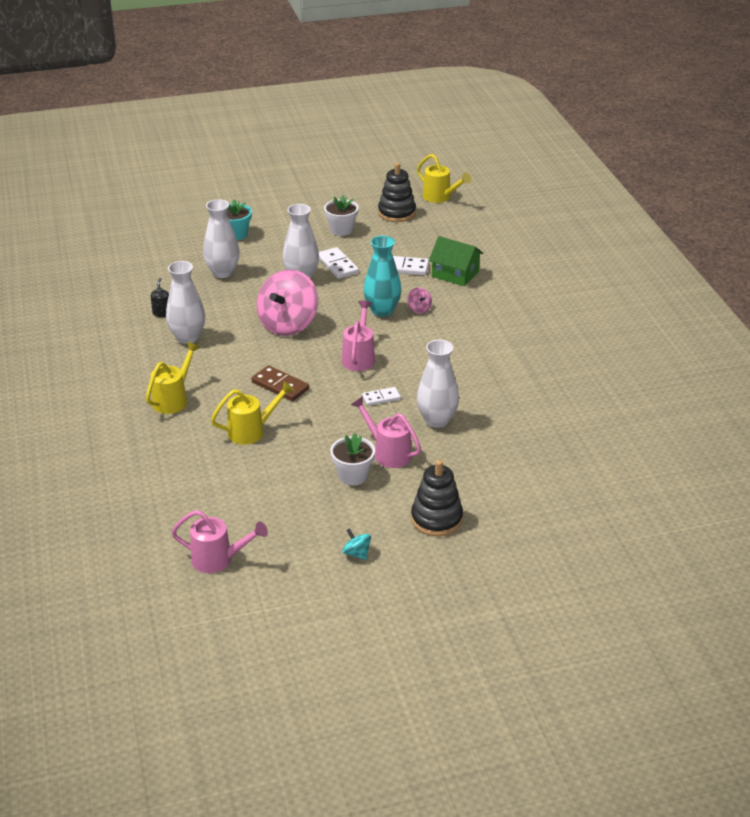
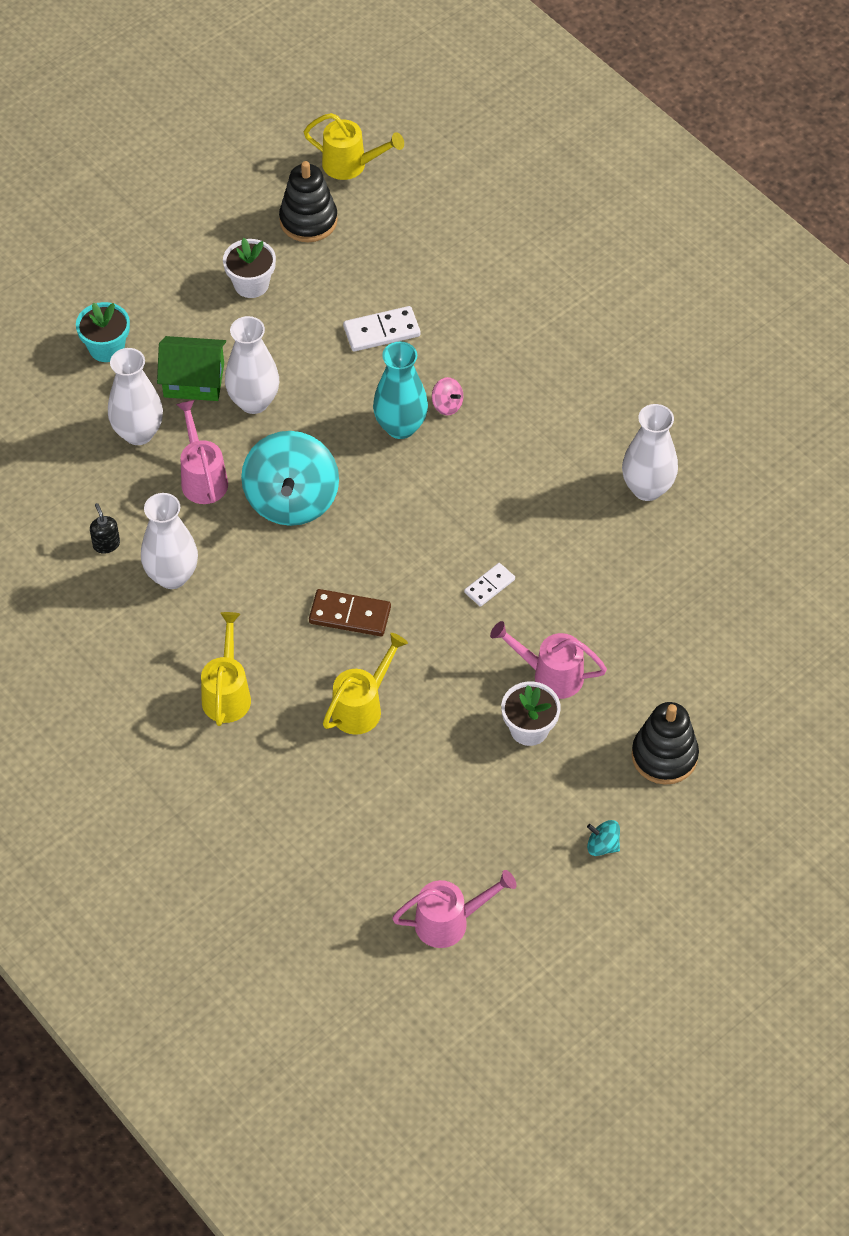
camera: 25 degrees left, 20 degrees up
(288, 324) = (291, 500): pink spinning top -> turquoise spinning top
(337, 265) = (289, 359): white domino -> none
(359, 357) = (421, 525): pink watering can -> pink watering can (202, 478)
(437, 420) = (578, 597): white vase -> white vase (647, 488)
(455, 274) = (457, 319): green house -> green house (194, 380)

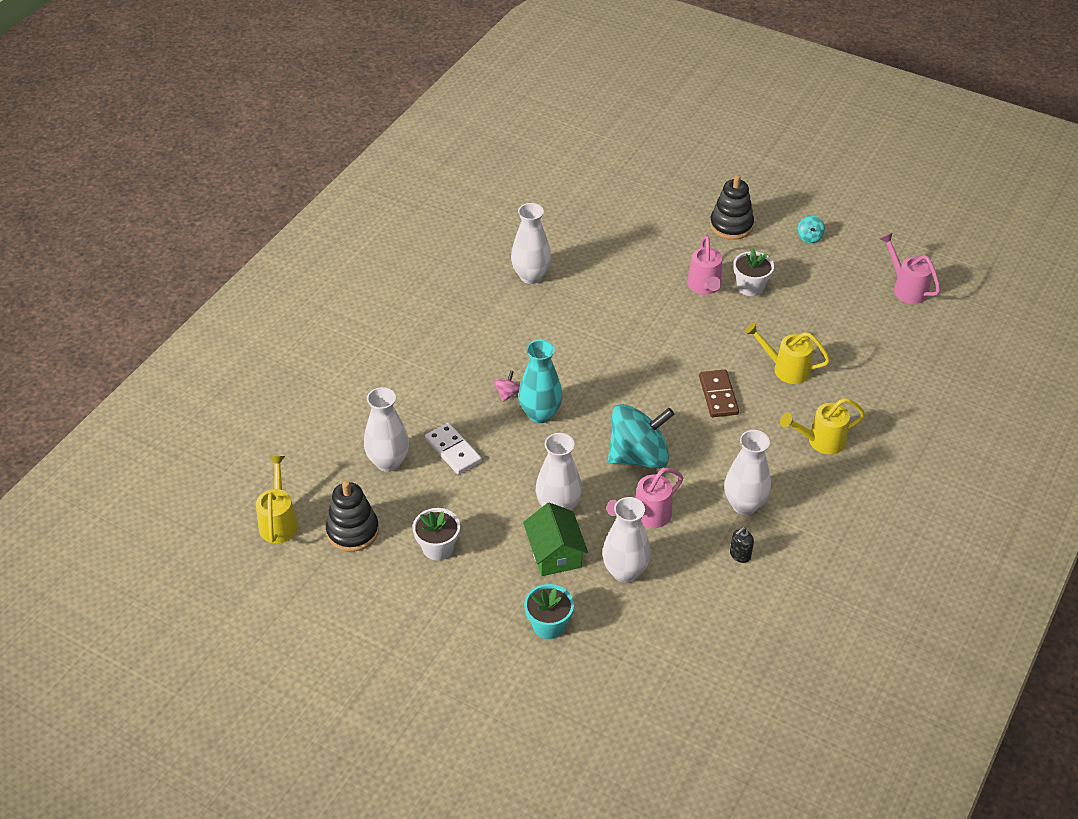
camera: 110 degrees left, 10 degrees down
(391, 271) = (388, 462): none -> white vase
(489, 586) = (653, 332): white domino -> none

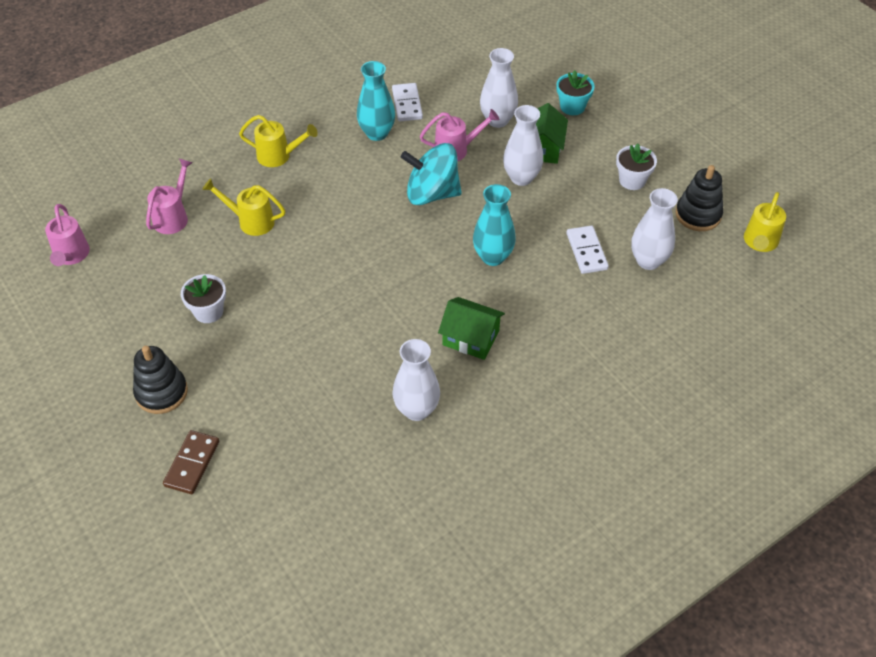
camera: 155 degrees left, 5 degrees up
(507, 394) = (512, 286): pink spinning top -> none
(519, 339) = (471, 338): none -> green house
(705, 287) = (251, 328): pink watering can -> pink watering can (173, 217)
(718, 395) = (328, 219): brown domino -> brown domino (192, 463)
(740, 555) = (407, 104): black soap dispenser -> white domino
(744, 504) = (377, 133): white vase -> turquoise vase
(786, 369) = (251, 221): yellow watering can -> yellow watering can turned 150 degrees clockwise
(809, 237) = (98, 346): turquoise spinning top -> none

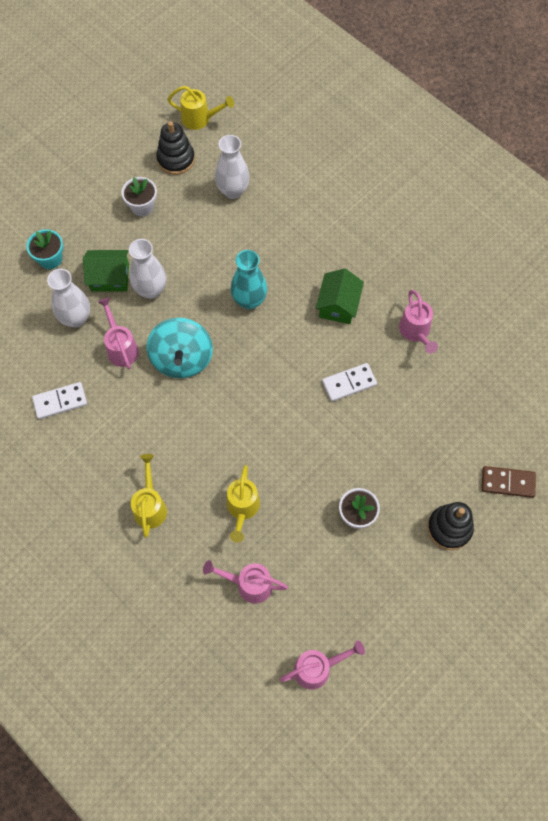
camera: 100 degrees left, 15 degrees up
(377, 133) = (106, 421): turquoise vase -> none
(416, 410) = (415, 332): white vase -> pink watering can
(586, 251) = (230, 233): white domino -> white domino (349, 383)

